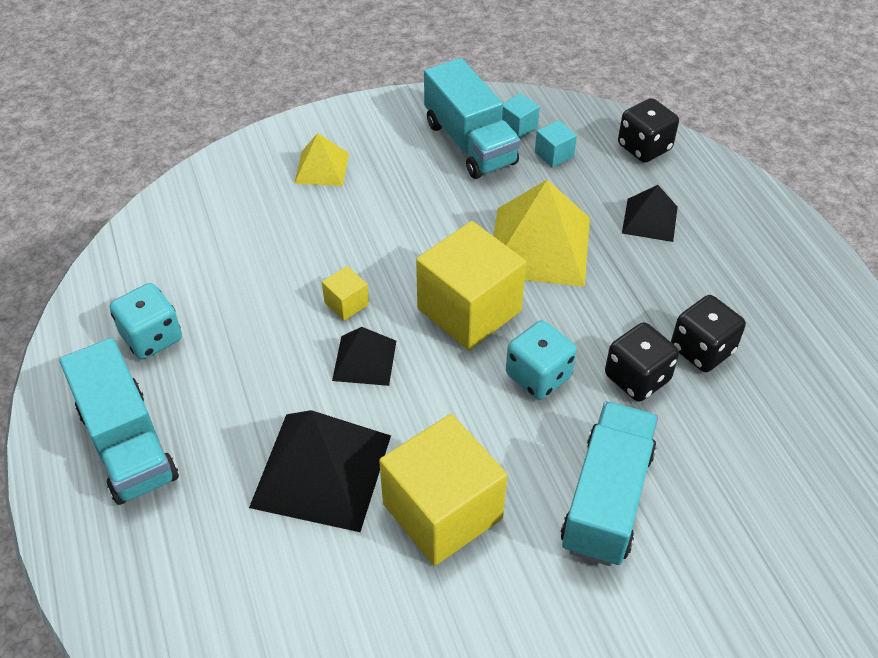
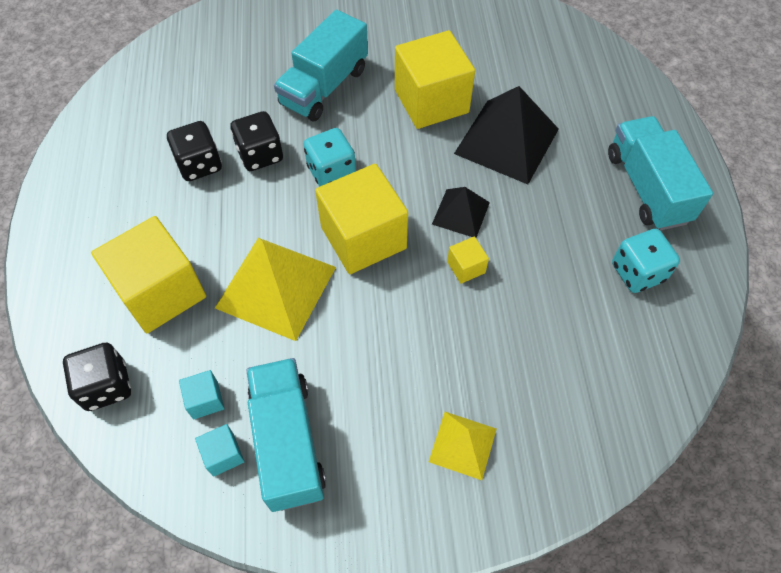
camera: 165 degrees left, 10 degrees up
(650, 220) = (161, 292): black pyramid -> yellow cube

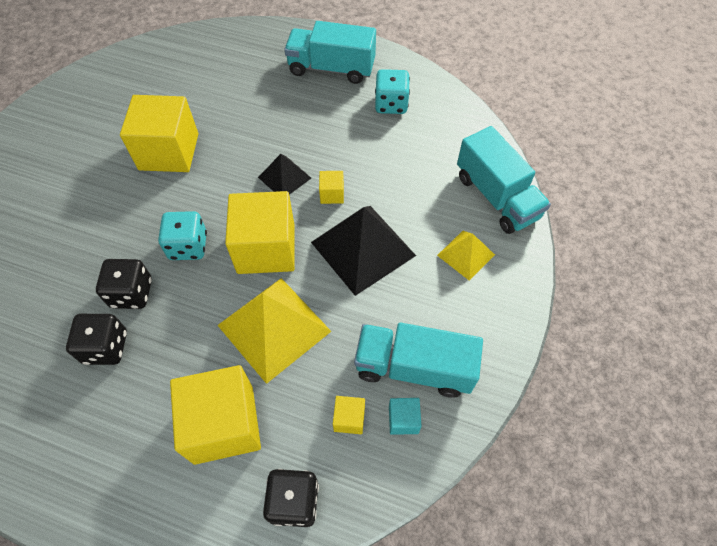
camera: 65 degrees left, 0 degrees up
(205, 400) = (349, 418): turquoise cube -> yellow cube
(324, 87) = (95, 218): turquoise truck -> turquoise truck (496, 197)
(507, 141) = (240, 123): black pyramid -> black pyramid (363, 248)

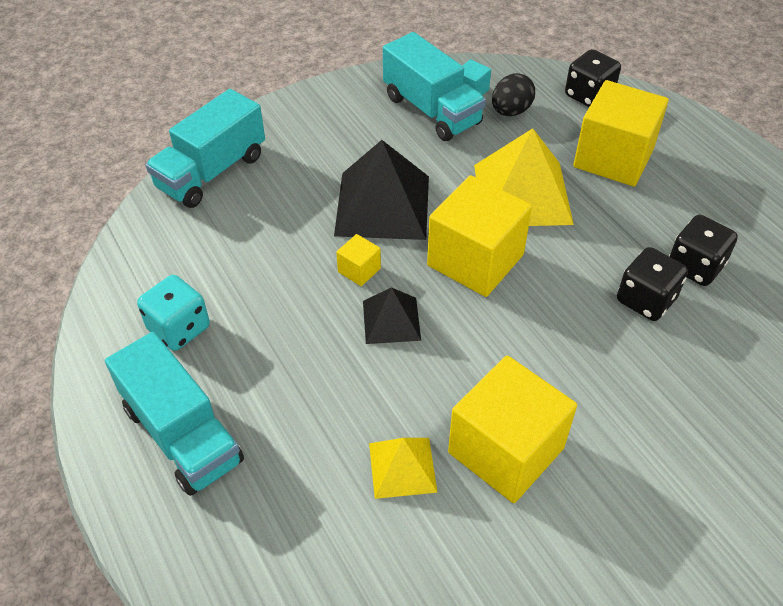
camera: 140 degrees left, 10 degrees down
(188, 246) = (557, 311): turquoise dice -> none
(349, 418) = (510, 111): yellow cube -> black egg
(466, 254) = (300, 149): yellow pyramid -> yellow pyramid (402, 467)
(496, 197) = (212, 172): turquoise truck -> turquoise truck turned 150 degrees counterclockwise

